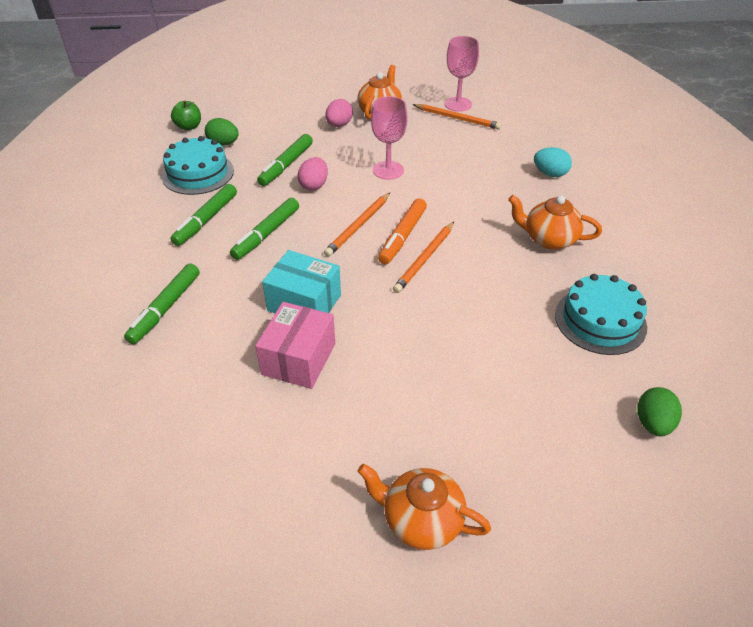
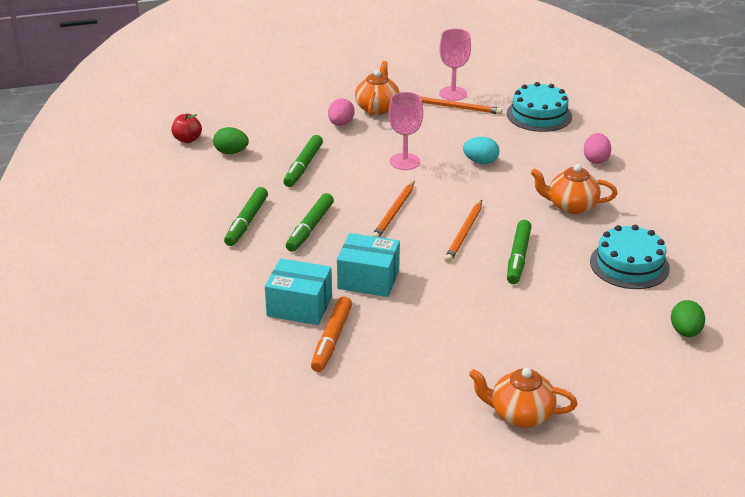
camera: 10 degrees left, 10 degrees down
(165, 308) = (243, 297): green marker -> green marker (518, 257)
(189, 127) = (187, 139): green apple -> red apple
(198, 173) = (218, 182): turquoise cake -> turquoise cake (539, 115)
(218, 327) = (299, 306): none -> turquoise box
(298, 359) = (380, 321): pink box -> none
(314, 185) = (338, 182): pink egg -> pink egg (595, 159)
(402, 236) = (438, 217): orange marker -> orange marker (331, 340)
(550, 174) = (559, 150): turquoise egg -> turquoise egg (480, 162)

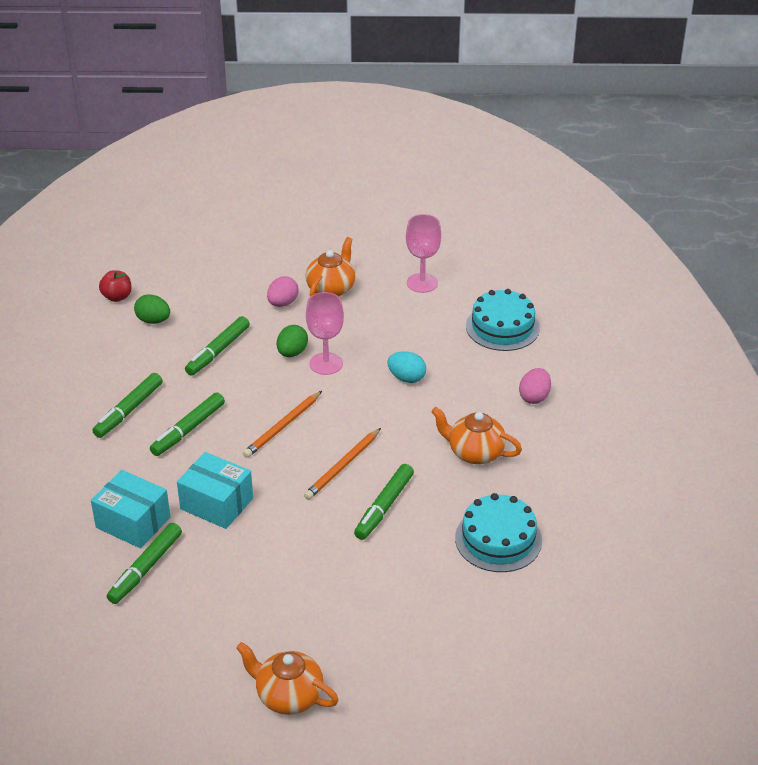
camera: 15 degrees right, 5 degrees up
(331, 340) = (145, 568): orange marker -> green marker
(456, 107) = (417, 302): orange pencil -> none
(685, 332) = (513, 634): green egg -> green egg (292, 353)

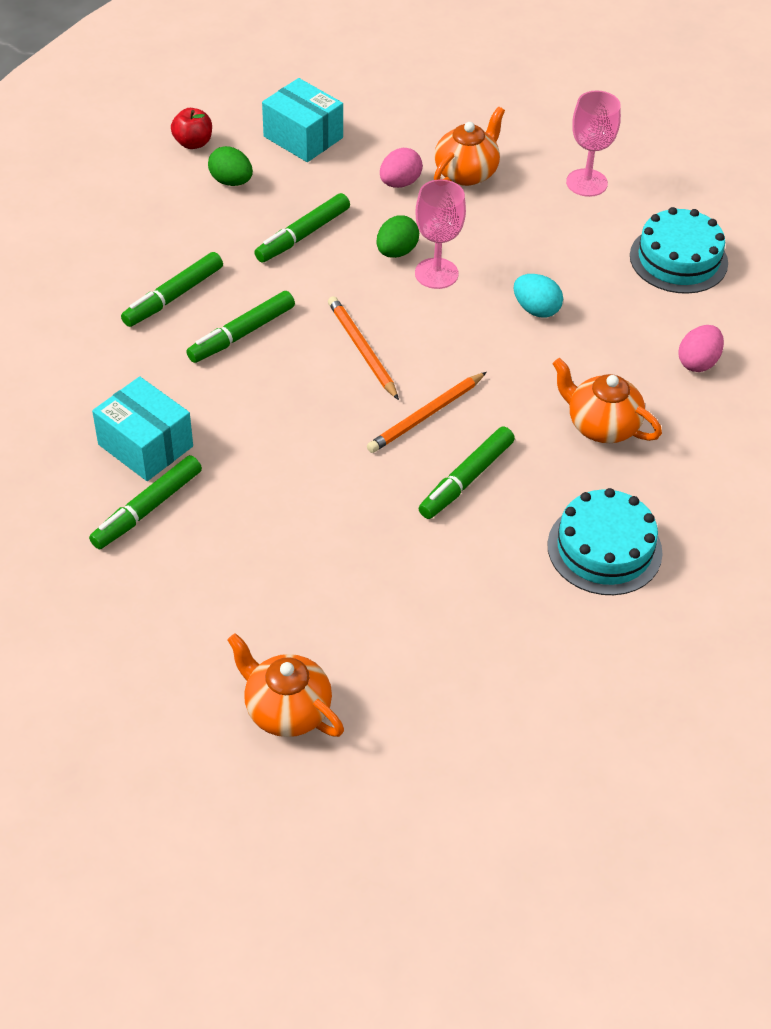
camera: 10 degrees right, 10 degrees up
(216, 503) = (255, 438): turquoise box -> turquoise box (303, 137)
(283, 427) = (362, 349): orange pencil -> orange pencil turned 105 degrees clockwise

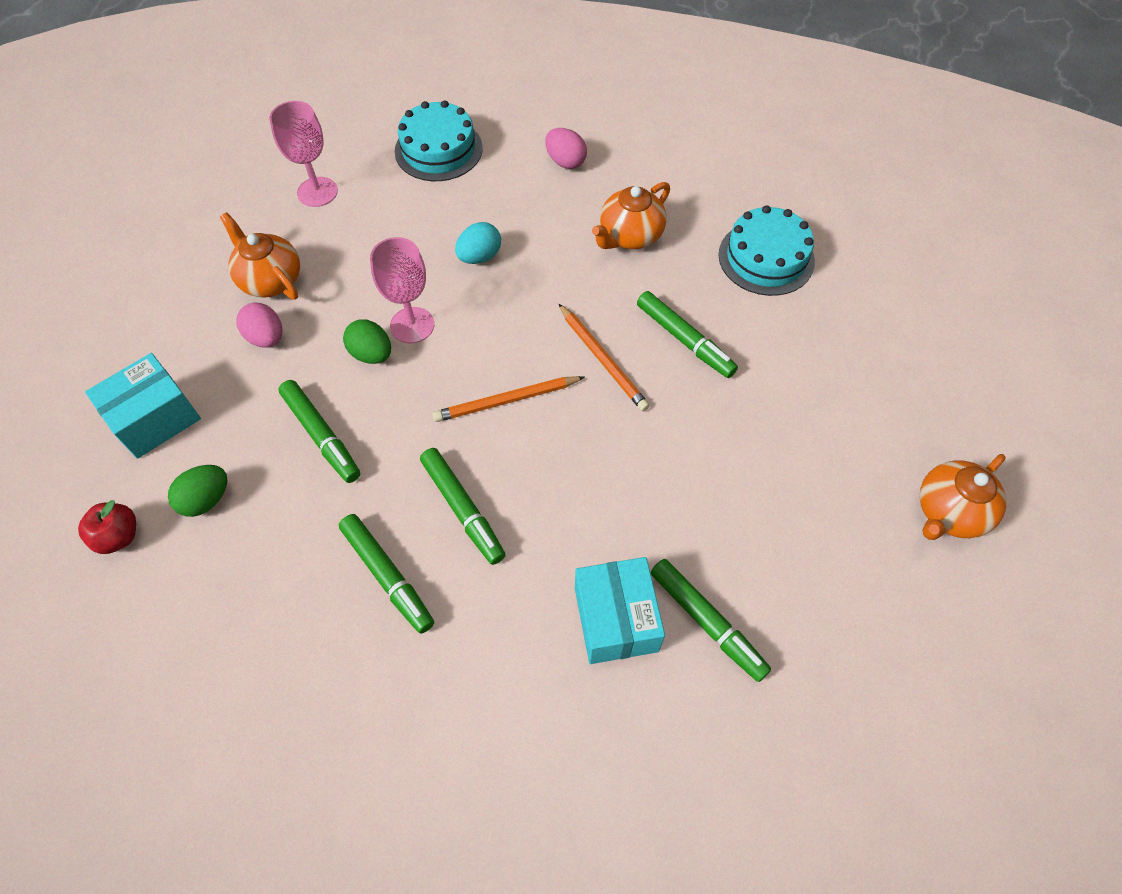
camera: 80 degrees left, 10 degrees up
(145, 445) = (616, 619): turquoise box -> turquoise box turned 60 degrees counterclockwise

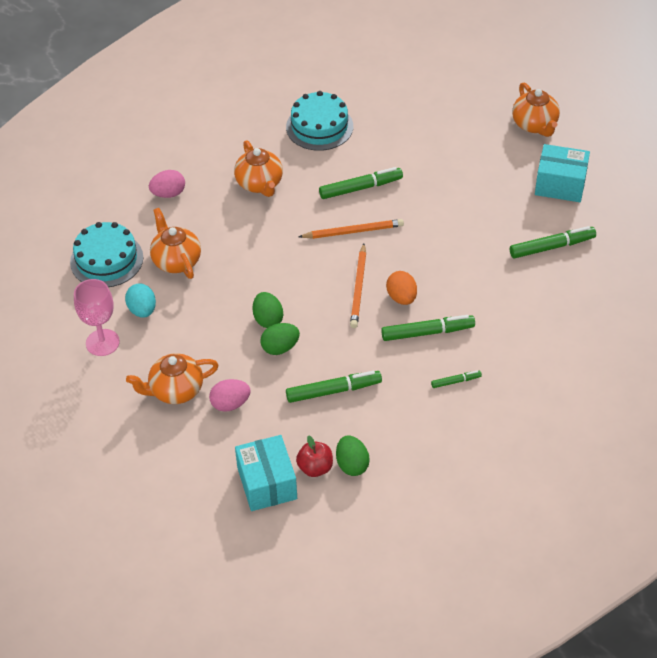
camera: 65 degrees left, 10 degrees down
(118, 536) = (356, 519): red apple -> red apple (315, 468)
(387, 576) = (456, 381): green marker -> green marker, size x0.53
(412, 325) = (268, 319): pink goblet -> green egg
(465, 207) = (176, 261): none -> orange teapot
(479, 257) = (228, 266): turquoise egg -> turquoise egg (142, 310)
(512, 456) = (401, 297): none -> orange egg
(616, 619) = (532, 284): turquoise box -> turquoise box (560, 184)

